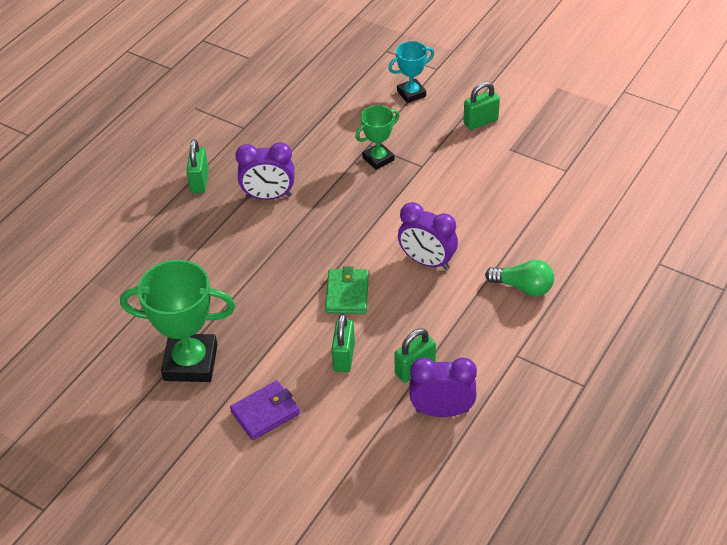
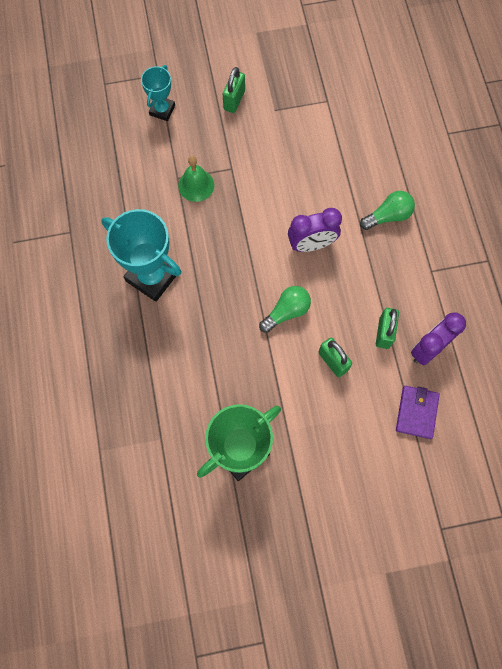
camera: 45 degrees left, 25 degrees up
(199, 181) = (88, 304): green padlock -> none
(265, 412) = (327, 444): purple wallet -> purple wallet (416, 412)
(269, 196) = (152, 276): purple clock -> turquoise trophy
(347, 294) = (286, 312): green wallet -> green light bulb
(378, 159) = (196, 185): green trophy -> green bell

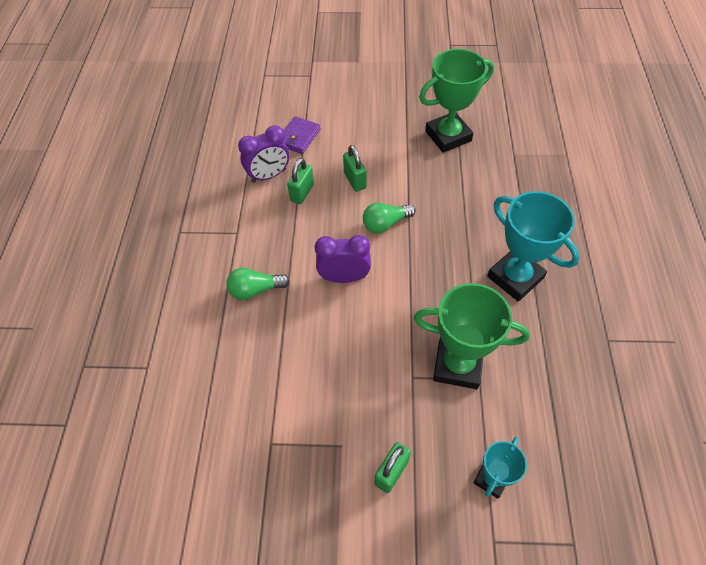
camera: 165 degrees left, 15 degrees down
(196, 185) = (457, 365): green bell -> green trophy

